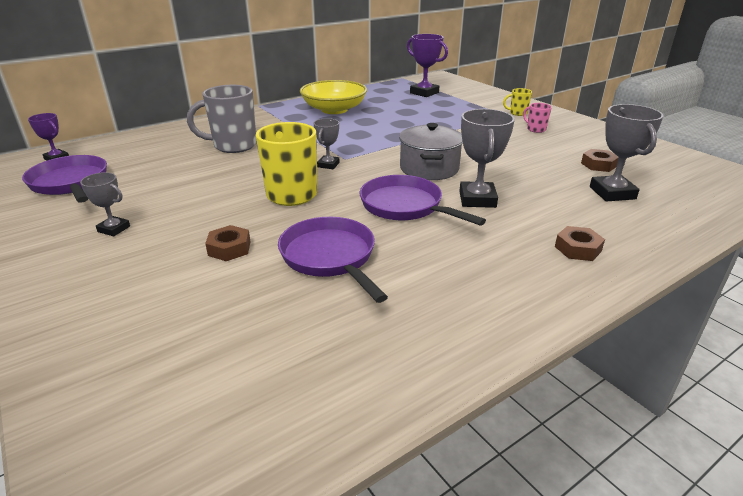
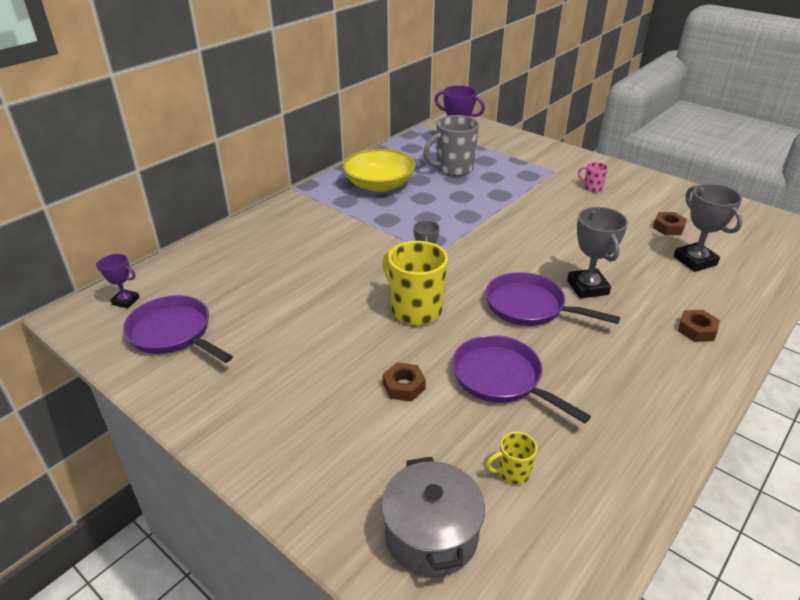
camera: 15 degrees left, 5 degrees up
(114, 229) = (272, 384): grey trophy -> none
(233, 146) = (309, 253): grey mug -> grey mug (453, 169)
(429, 168) = (523, 255): grey pot -> grey pot (431, 535)
(517, 113) = (564, 167): yellow mug -> yellow mug (512, 472)

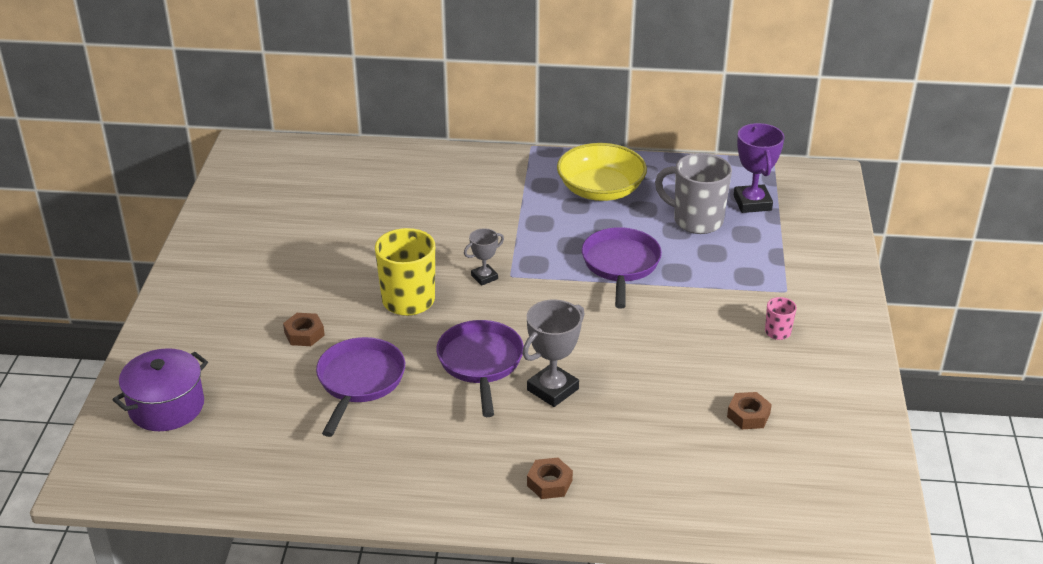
camera: 55 degrees right, 0 degrees up
(125, 301) = (280, 157): purple trophy -> none
(173, 333) = (265, 198): purple pan -> purple pan (620, 265)
(431, 535) = (166, 406): grey pot -> purple pot
(512, 472) = (254, 424): yellow mug -> none
(695, 261) = (691, 453): grey trophy -> none

